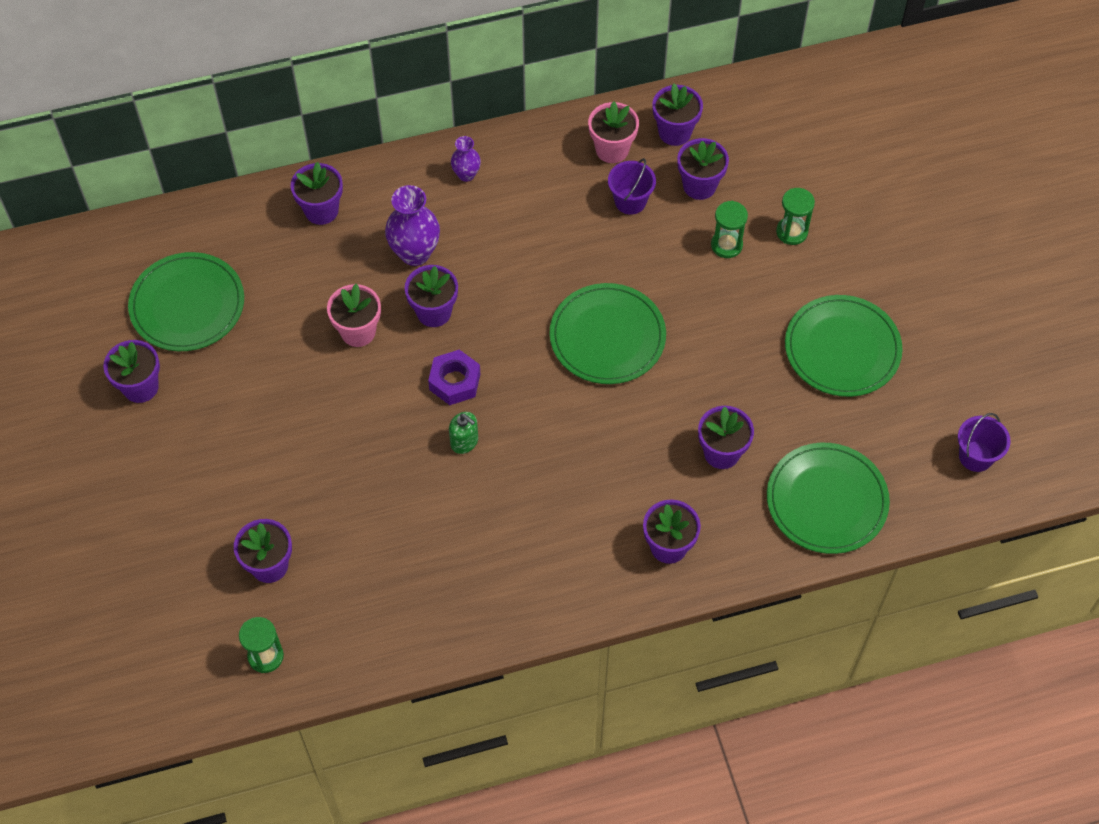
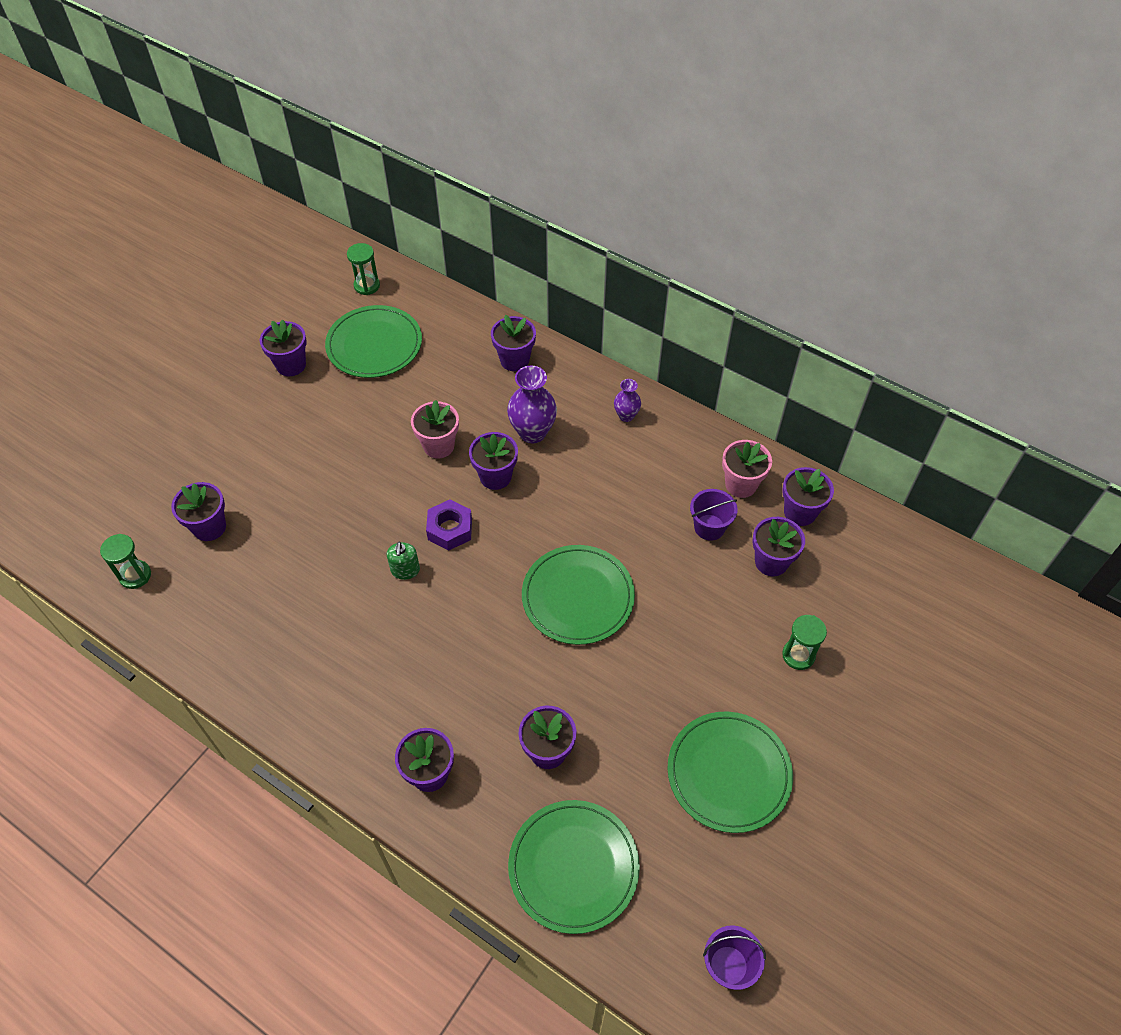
camera: 50 degrees right, 5 degrees down
(726, 245) = (738, 618): green hourglass -> green hourglass (367, 286)

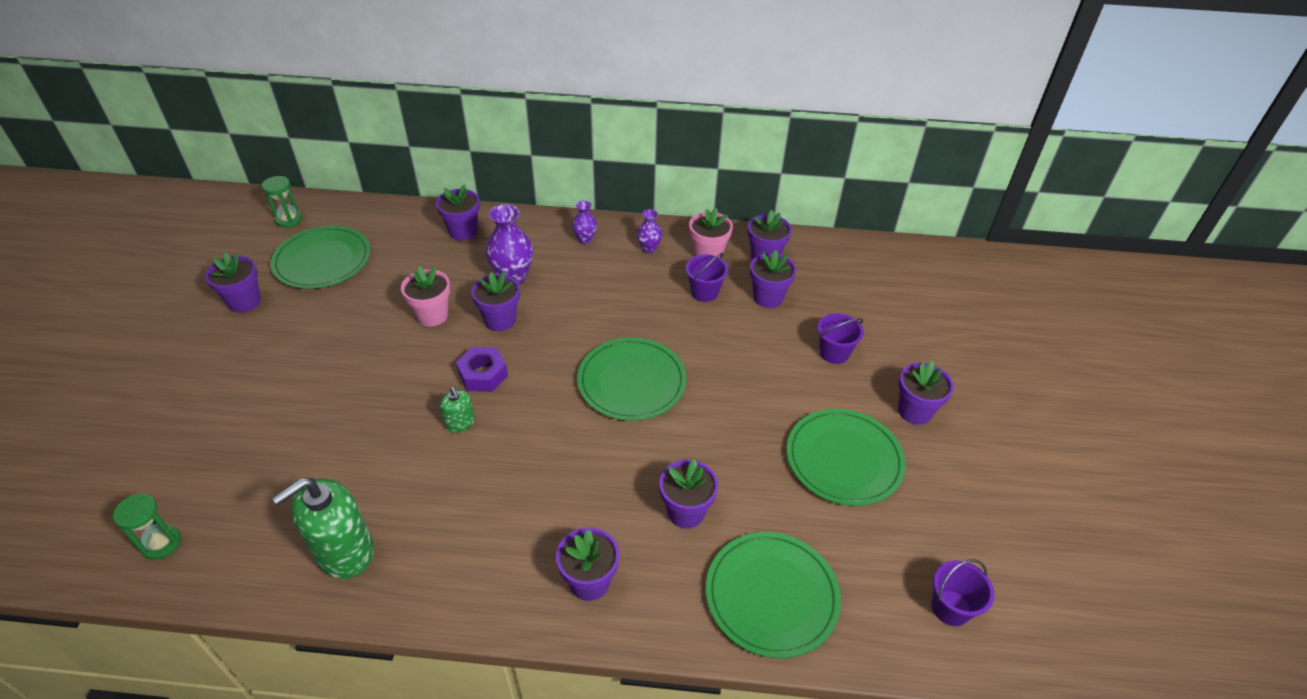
camera: 30 degrees left, 10 degrees down
(209, 527) = (228, 466): purple flower pot -> purple flower pot (914, 411)
(258, 648) = (344, 552): none -> green soap dispenser
(684, 452) = (649, 248): none -> purple vase
(798, 655) = (834, 353): green hourglass -> purple bucket

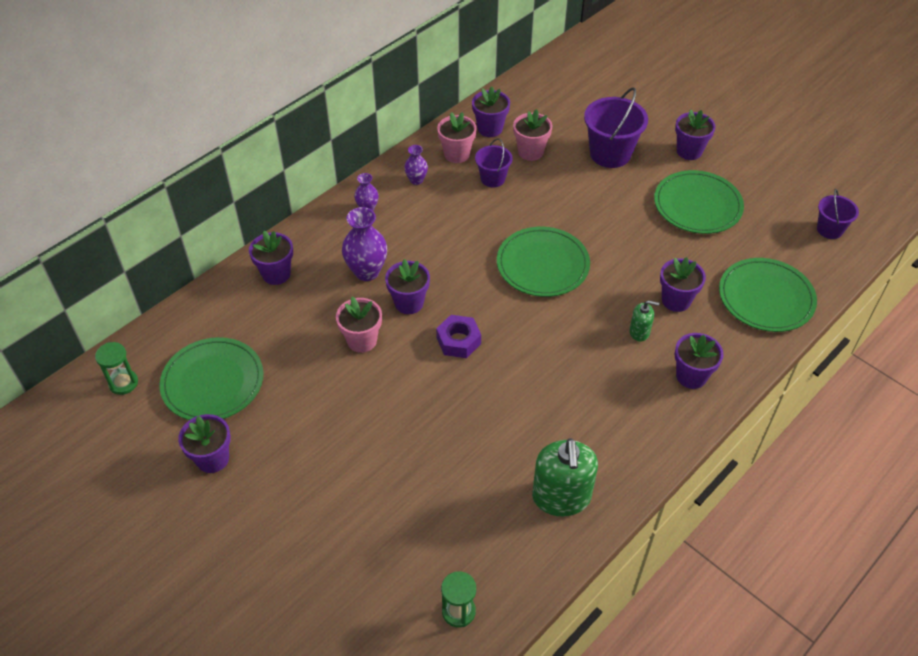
camera: 50 degrees left, 5 degrees up
(460, 423) = (496, 377): green soap dispenser -> green soap dispenser (639, 332)
(768, 298) = (530, 152): purple flower pot -> pink flower pot
(834, 353) = (610, 154): purple bucket -> purple bucket, size x1.71

